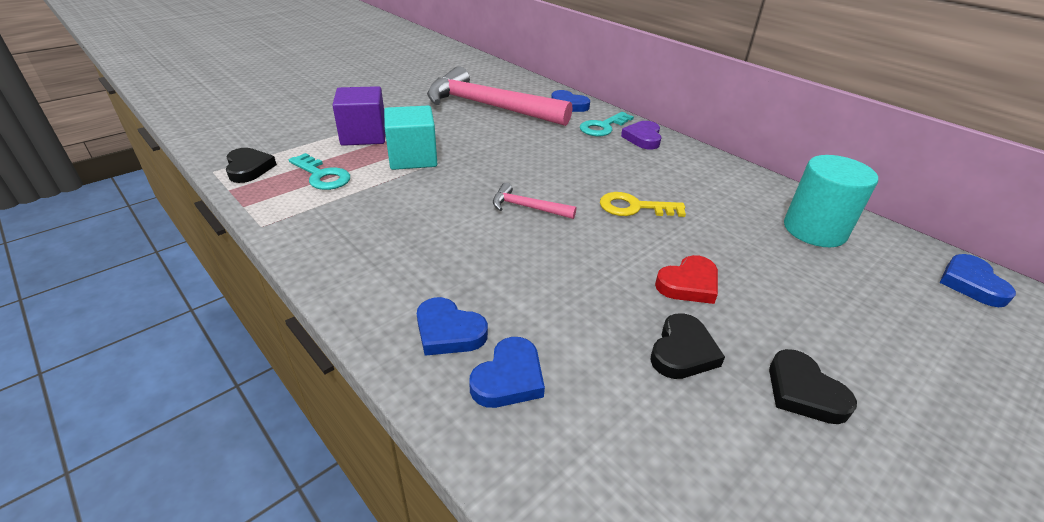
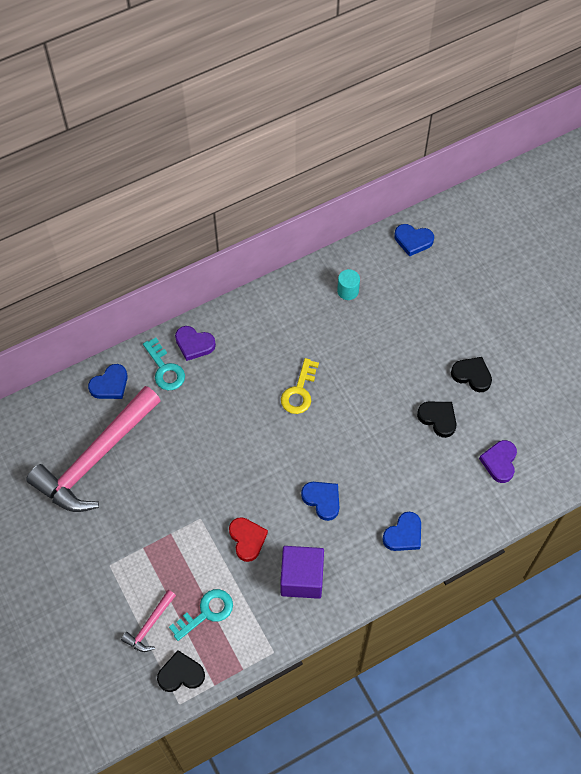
camera: 75 degrees left, 25 degrees up
(364, 135) = (136, 579): purple cube -> purple cube (302, 578)
(413, 158) = (190, 538): turquoise cube -> none
(509, 378) = (442, 509): blue heart -> blue heart (322, 500)
(527, 207) = (285, 464): pink hammer -> pink hammer (149, 625)
(646, 465) = (499, 462): none -> purple heart
(688, 284) = (386, 392): red heart -> red heart (247, 539)
(803, 392) = (472, 375): black heart -> black heart turned 135 degrees counterclockwise
(814, 230) = (348, 291): turquoise cylinder -> turquoise cylinder, size x0.53

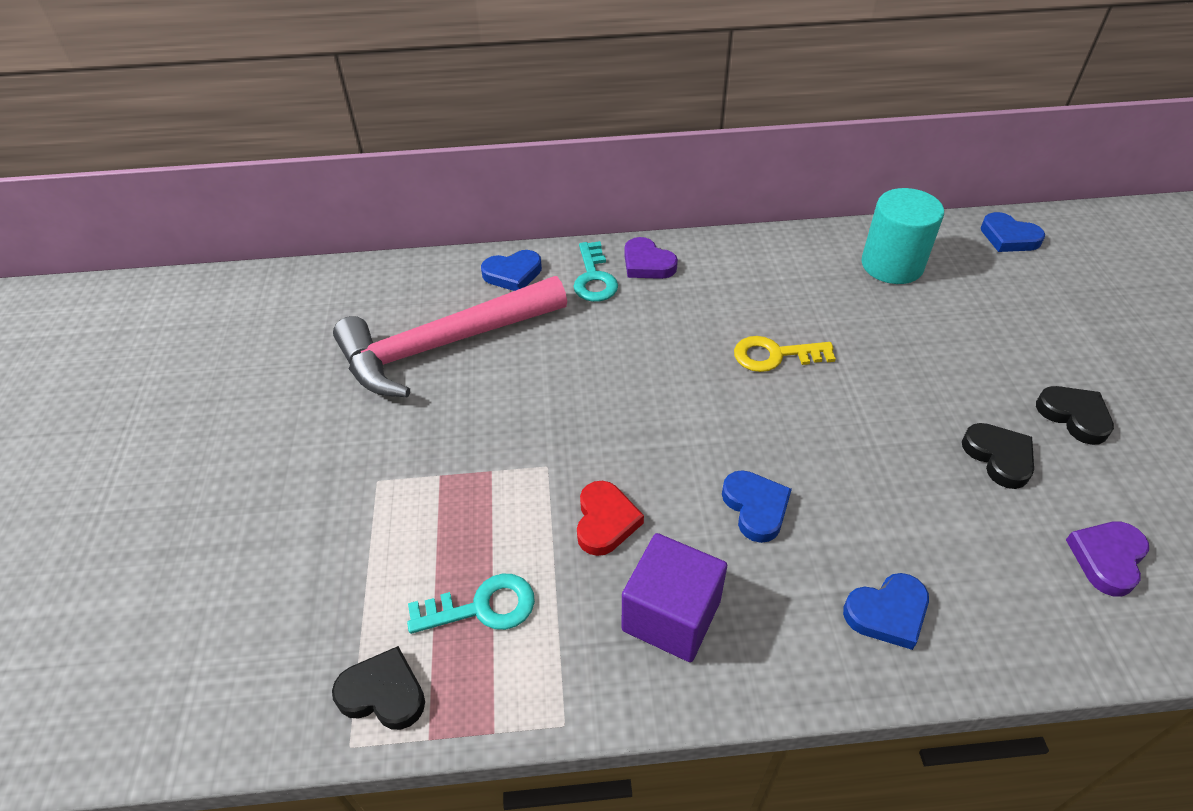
camera: 25 degrees right, 15 degrees down
(149, 625) = (381, 590): pink hammer -> none
(299, 391) = (775, 355): yellow key -> yellow key turned 45 degrees clockwise
(348, 291) = (892, 265): turquoise cylinder -> turquoise cylinder, size x1.90

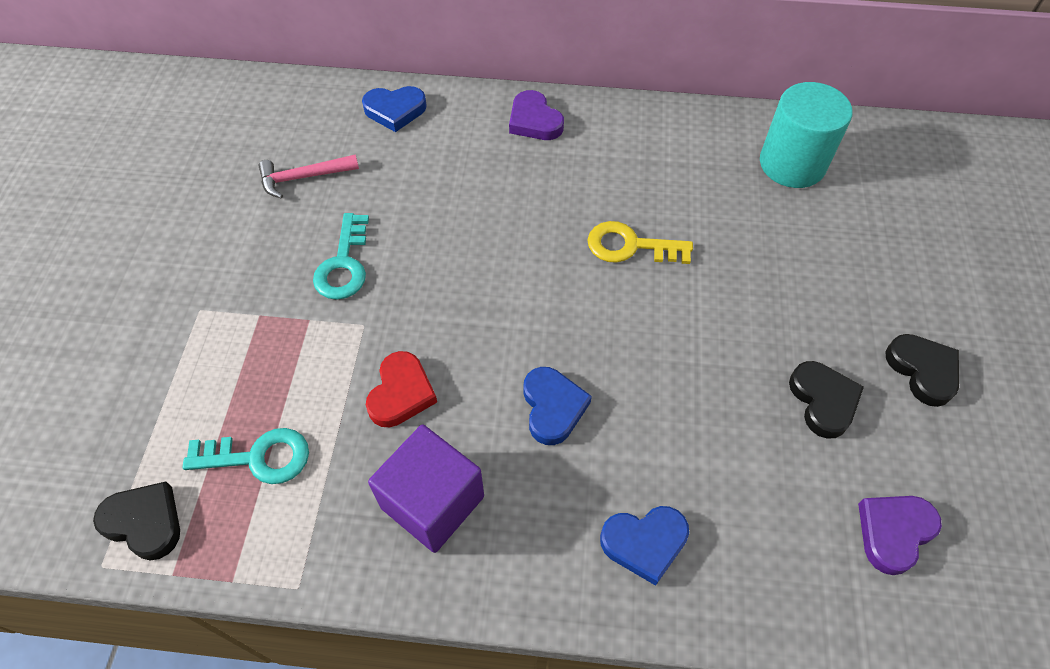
camera: 10 degrees right, 10 degrees up
(443, 345) = (303, 177): pink hammer -> pink hammer, size x0.42
(594, 278) = (475, 128): turquoise key -> turquoise key (344, 264)
(1008, 237) = (933, 152): blue heart -> none

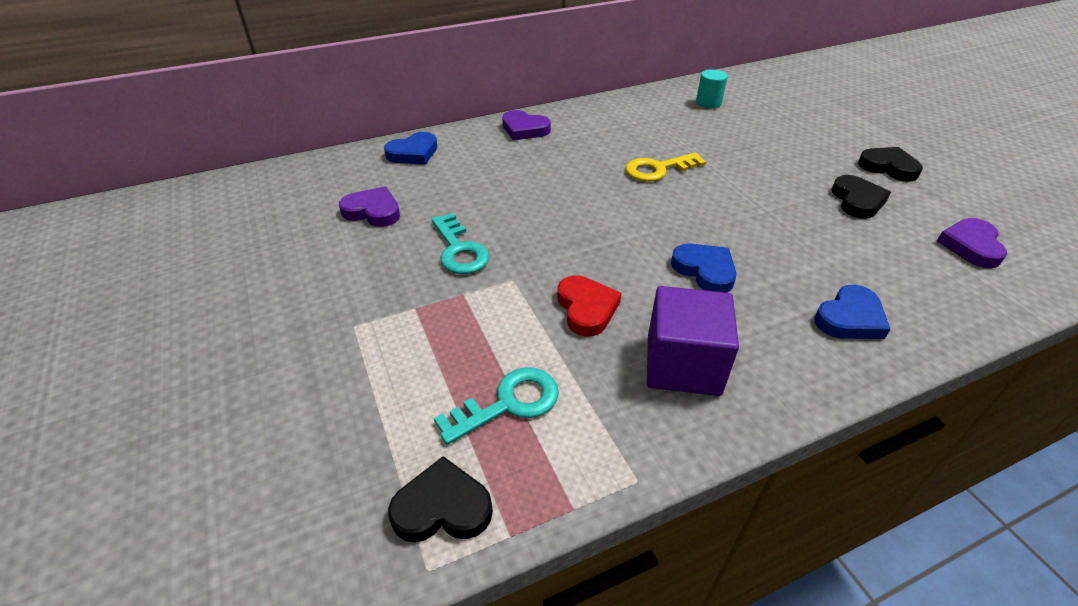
camera: 30 degrees left, 15 degrees down
(303, 177) = (373, 211): pink hammer -> purple heart
(792, 164) = (708, 103): turquoise cylinder -> turquoise cylinder, size x0.53
(823, 401) = (857, 201): black heart -> black heart turned 45 degrees clockwise

